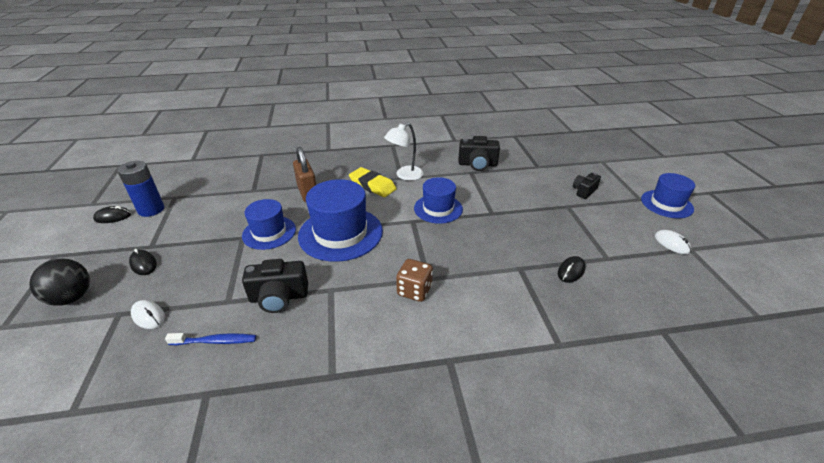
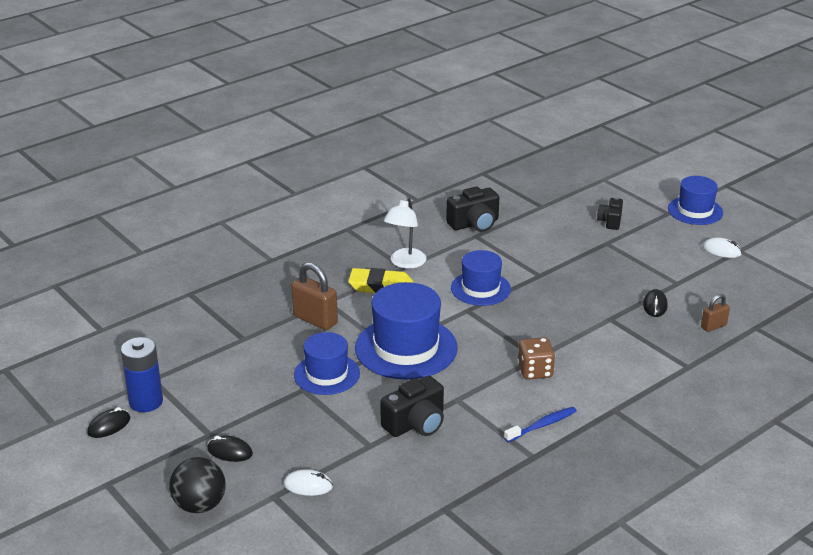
camera: 30 degrees left, 5 degrees down
(215, 341) = (402, 476): blue toothbrush -> blue toothbrush (542, 425)
(616, 312) = (713, 326): none -> brown padlock

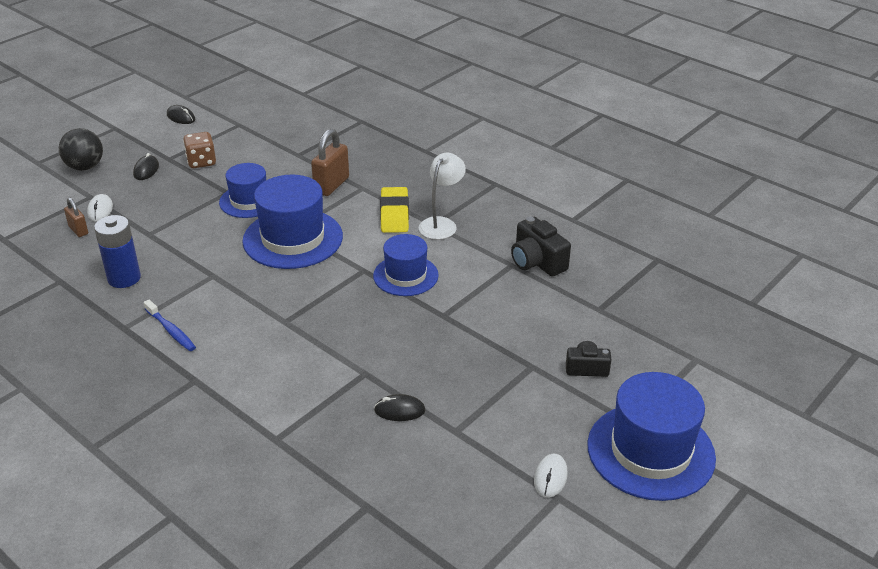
camera: 80 degrees right, 5 degrees up
(146, 402) = (210, 126): blue battery -> blue battery (124, 278)
(405, 263) = (441, 224): white lamp -> white lamp turned 105 degrees clockwise
(416, 423) = (177, 255): black camera -> none
(535, 371) = (260, 321): brown dice -> brown dice (201, 162)
(695, 211) = (650, 451): blue hat -> blue hat, size x1.60
(713, 326) = (362, 464): brown padlock -> brown padlock (78, 230)

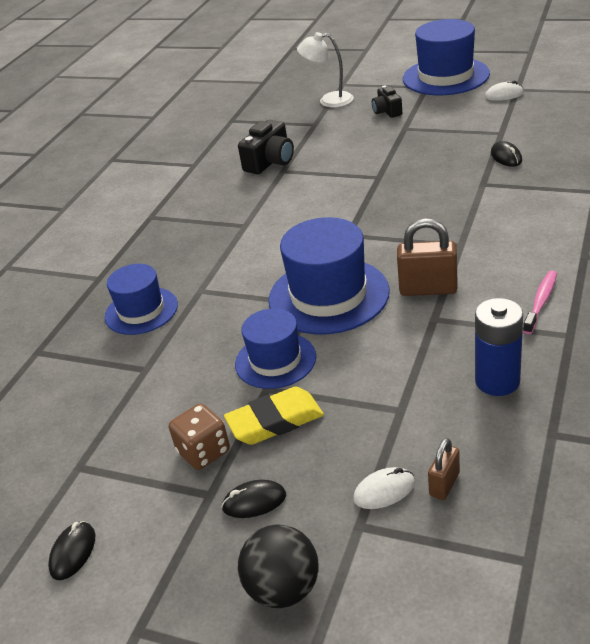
camera: 105 degrees left, 0 degrees up
(171, 331) = (541, 302): blue toothbrush -> pink toothbrush
(331, 185) = (206, 313): brown padlock -> brown padlock (428, 289)
(394, 214) = (241, 252): yellow eraser -> yellow eraser (275, 421)
(405, 275) = (339, 211): blue hat -> blue hat (141, 311)
(441, 224) = (241, 221): white lamp -> white lamp (329, 100)

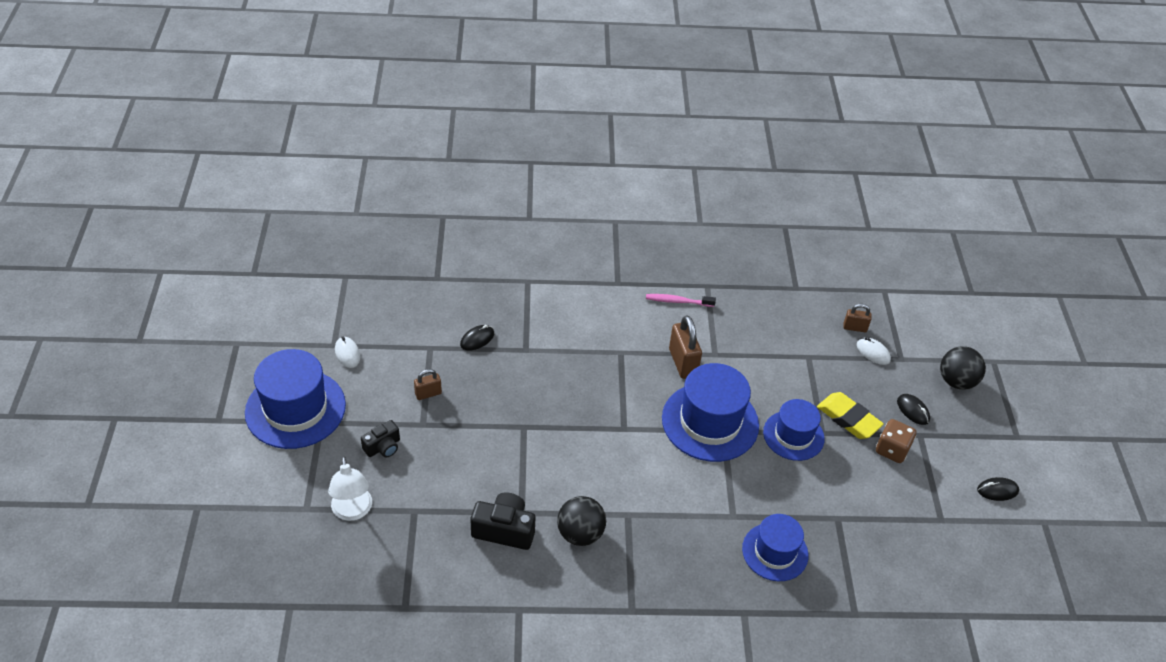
camera: 120 degrees left, 10 degrees up
(242, 198) = (580, 533): none -> black ball
(440, 131) = (428, 393): none -> brown padlock
(497, 381) = (763, 315): blue battery -> none

